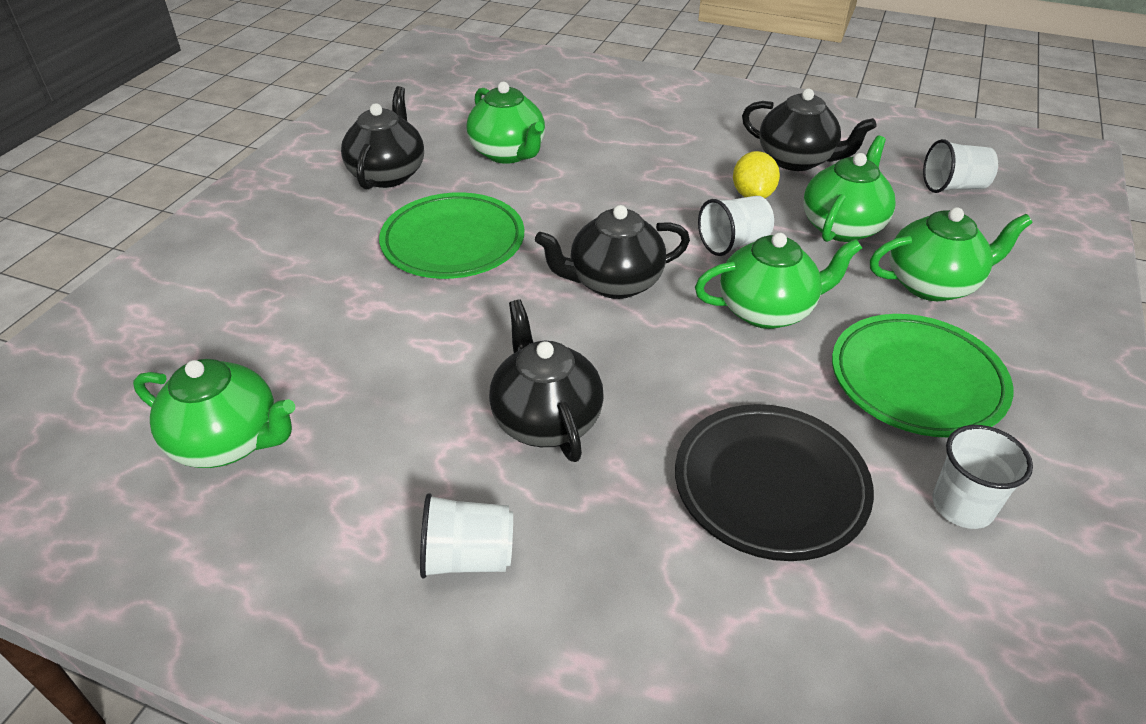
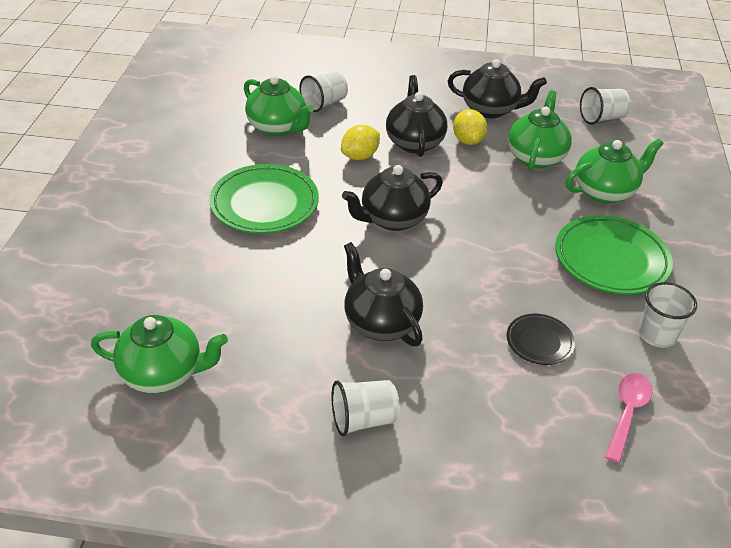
camera: 15 degrees left, 0 degrees up
(388, 174) = (191, 155): black teapot -> black teapot (414, 142)
(600, 198) = (360, 156): none -> yellow lemon
(733, 243) = (466, 179): white cup -> white cup (324, 103)
(767, 310) = (503, 225): green teapot -> none
(770, 486) = (539, 342): black plate -> black plate, size x0.53
(880, 624) = (627, 413): none -> pink spoon

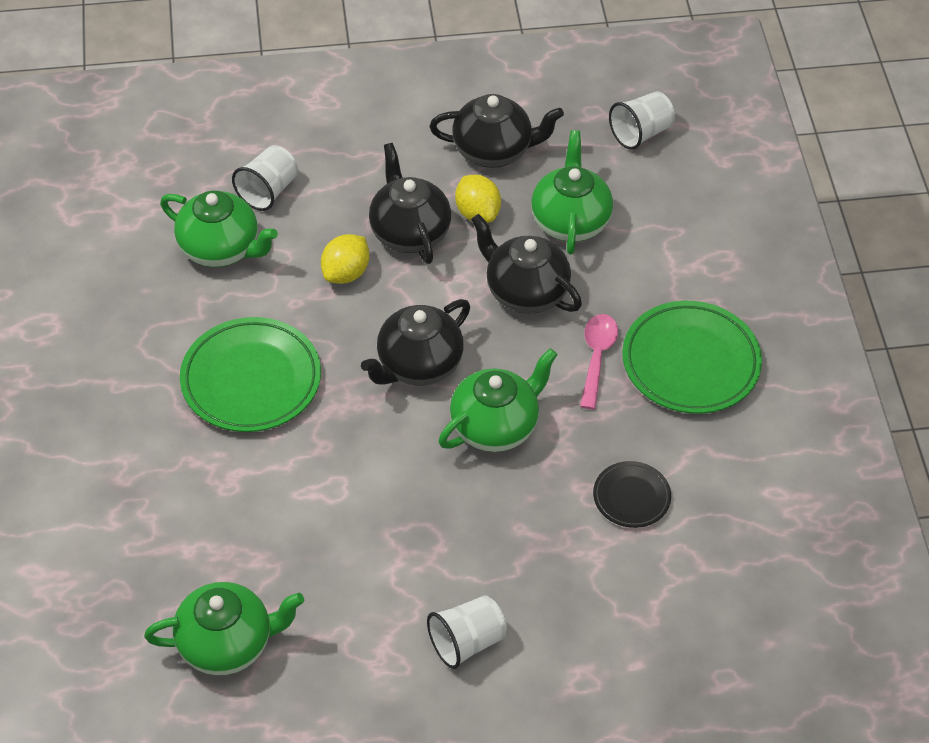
camera: 15 degrees left, 10 degrees up
(381, 322) = (448, 516): black teapot -> black teapot (525, 291)
(605, 192) = (666, 259): green teapot -> green teapot (495, 426)
(627, 413) = (740, 562): pink spoon -> pink spoon (596, 357)
(657, 335) = (757, 455): white cup -> none

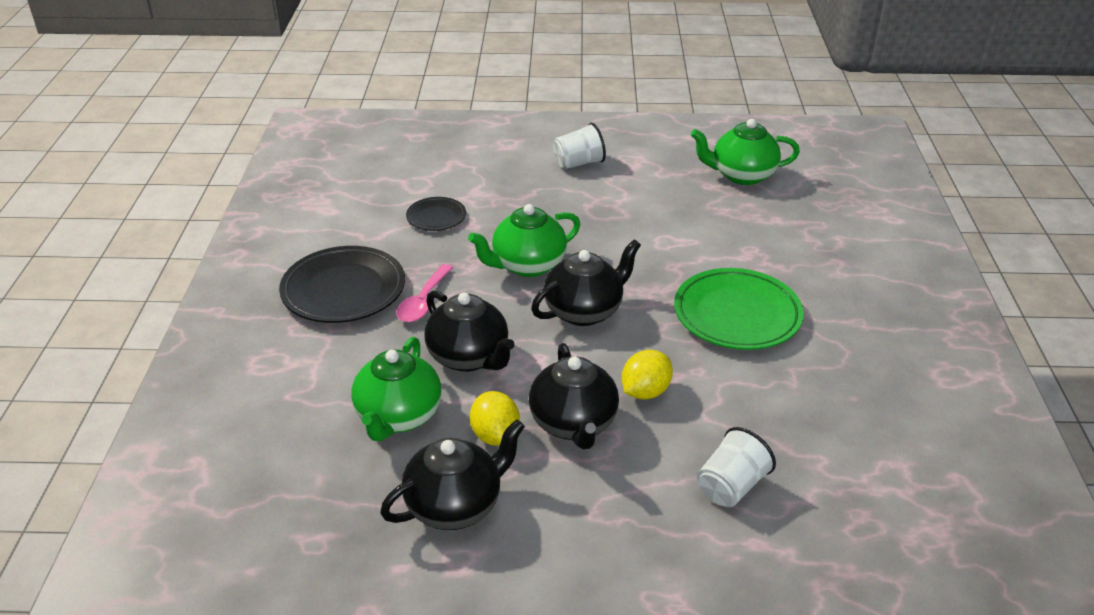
camera: 170 degrees left, 15 degrees down
(221, 249) = (779, 428): green teapot -> none
(493, 151) = (455, 505): black teapot -> black teapot turned 135 degrees clockwise
(640, 133) = (270, 507): white cup -> none
(690, 362) = (343, 290): green plate -> black plate

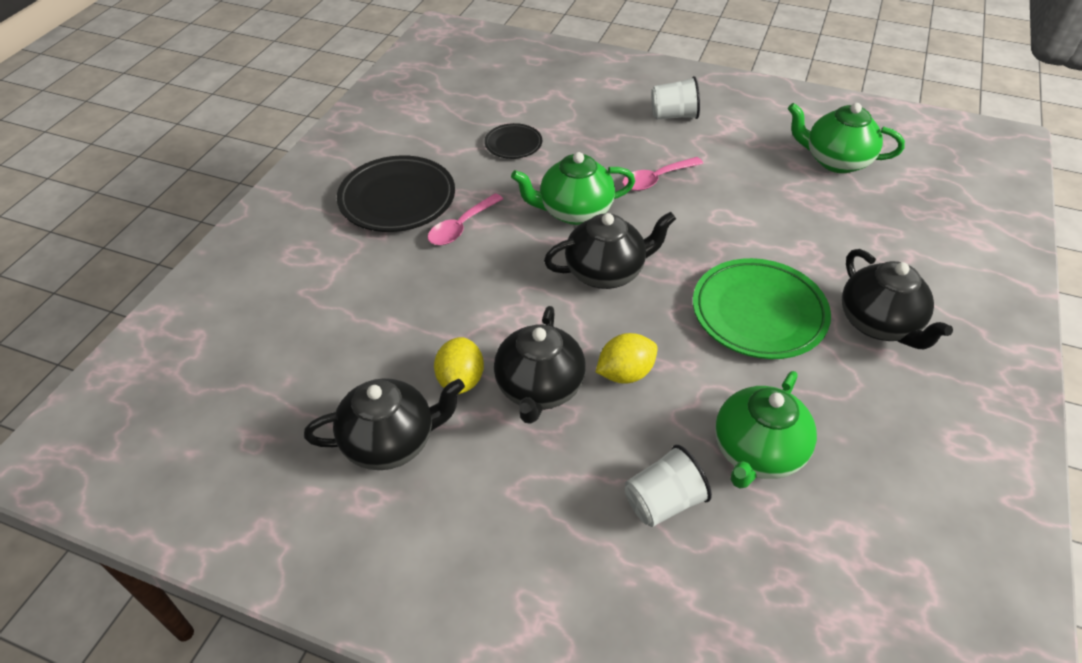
camera: 20 degrees right, 10 degrees up
(398, 417) = (384, 337): green teapot -> green teapot (757, 453)
(469, 357) = (475, 294): black teapot -> black teapot (879, 324)
(590, 222) = (656, 179): none -> pink spoon

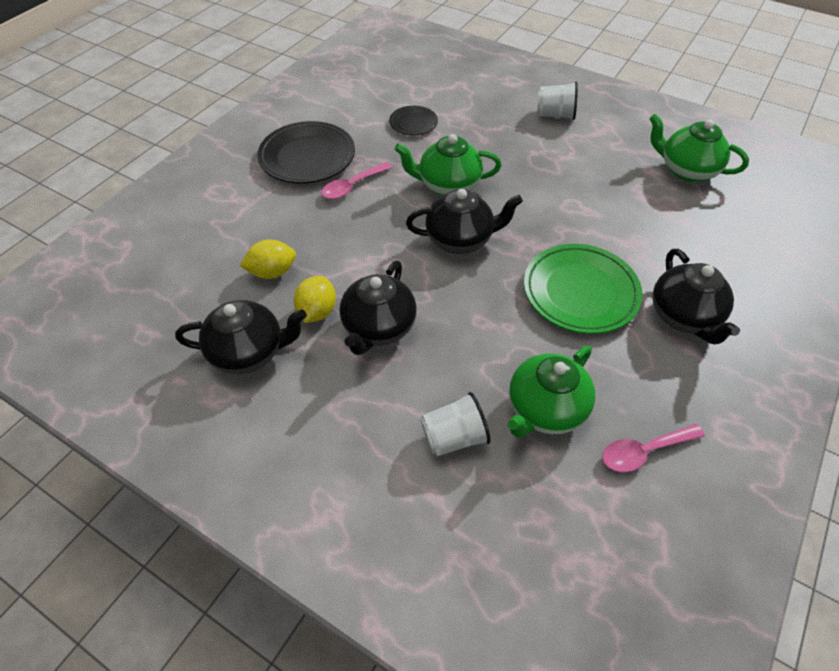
camera: 10 degrees right, 5 degrees up
(625, 373) = (452, 326): yellow lemon -> yellow lemon (272, 272)
(656, 179) = (525, 167): pink spoon -> pink spoon (644, 451)

